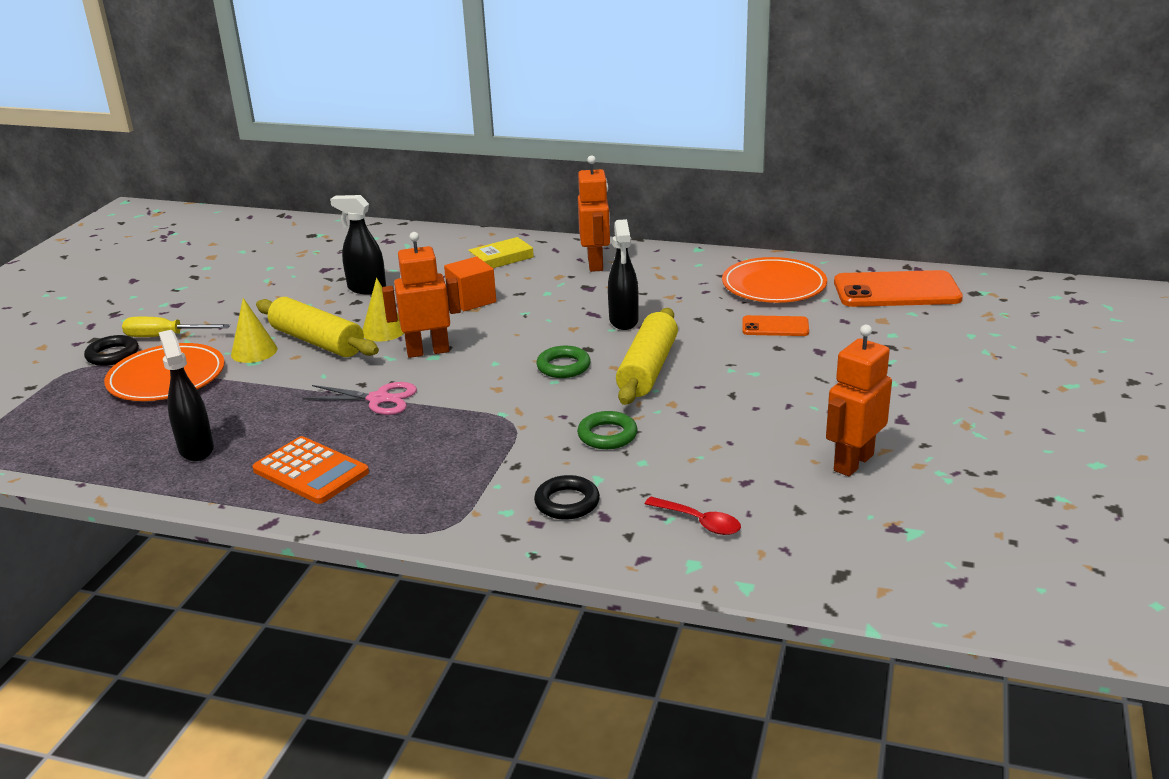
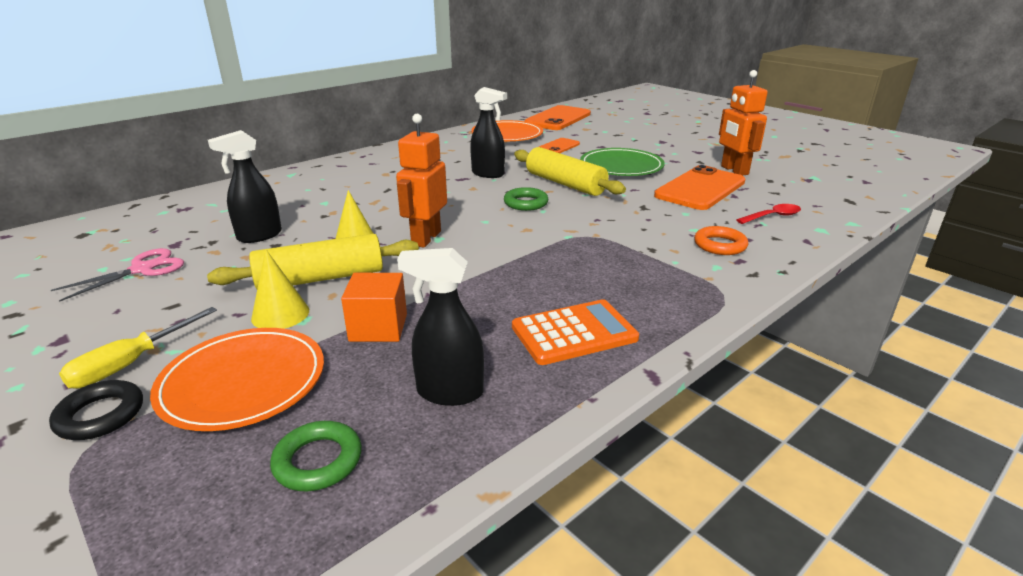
camera: 60 degrees left, 0 degrees up
(378, 399) = (479, 275): pink scissors -> pink scissors (142, 269)
(471, 300) = (367, 205): orange cube -> orange cube (378, 327)
(501, 258) = (317, 181): yellow book -> none
(567, 502) = (720, 245): black ring -> orange ring
(595, 264) = (389, 161): orange robot -> none
(607, 435) = (640, 213): green ring -> green ring (318, 461)
(740, 453) = (700, 189): none -> orange phone
(756, 384) = (621, 166): none -> green plate

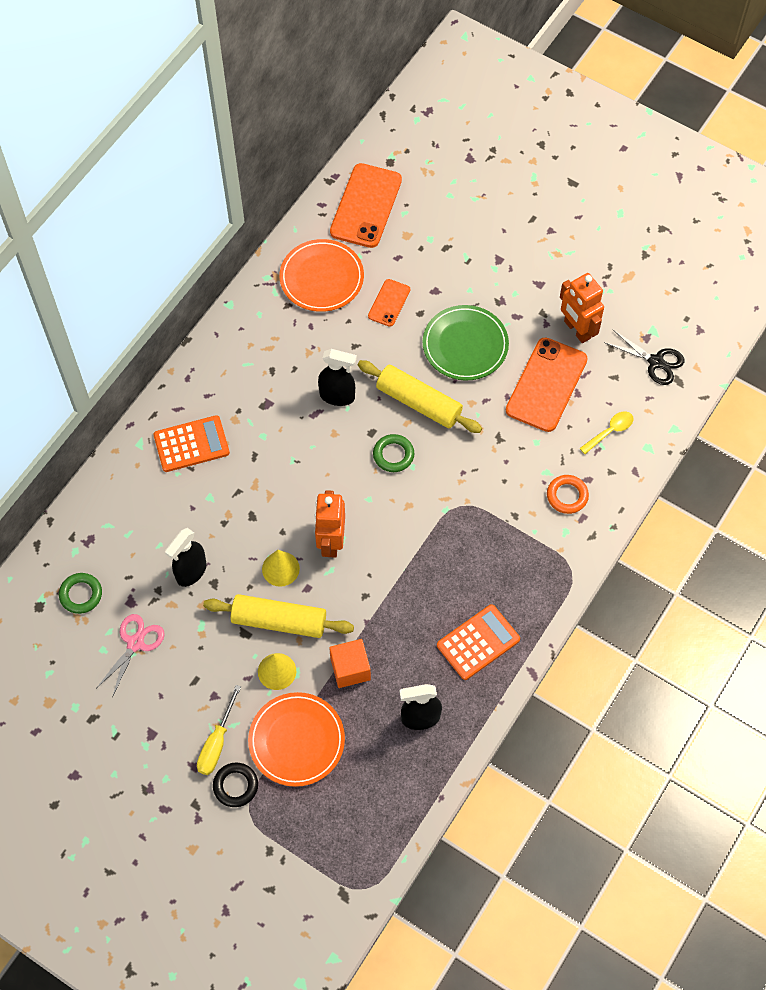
camera: 15 degrees left, 35 degrees up
(318, 461) = (373, 785): green ring -> green ring (81, 594)
(321, 278) = (279, 621): yellow rolling pin -> yellow rolling pin turned 45 degrees clockwise
(335, 179) = (191, 444): none -> orange calculator
(772, 216) = (610, 431): red spoon -> yellow spoon
(821, 190) = (656, 362): none -> black scissors

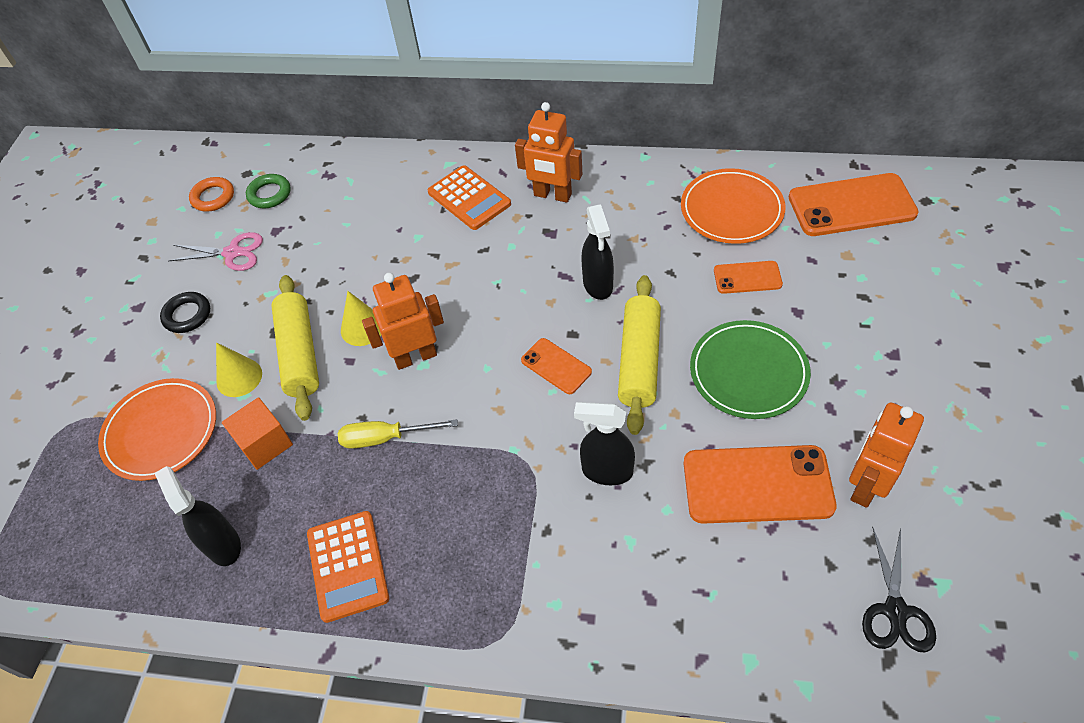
camera: 70 degrees right, 10 degrees down
(191, 572) = (327, 259): black spray bottle -> black spray bottle (606, 471)
(217, 743) = (141, 363): yellow screwdriver -> yellow screwdriver (385, 438)
(228, 385) = (552, 195): none -> orange robot
(235, 786) = (94, 400): black ring -> black ring (187, 315)
(393, 455) = (556, 366): green ring -> orange phone
(478, 642) = (348, 566): orange calculator -> orange calculator turned 45 degrees clockwise
(567, 496) = (609, 582): orange ring -> orange ring (213, 197)
(610, 431) = (741, 596): yellow spoon -> none

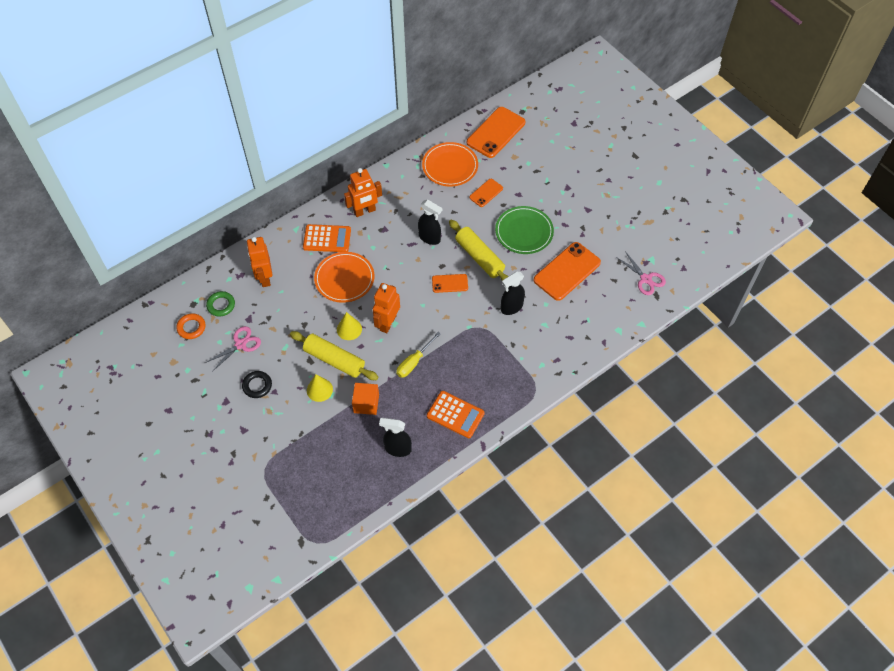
camera: 50 degrees left, 5 degrees up
(161, 431) = (313, 436): orange plate -> orange plate (344, 279)
(865, 485) = (601, 244): orange robot -> orange robot (264, 277)
(895, 611) = (645, 279): black scissors -> pink scissors

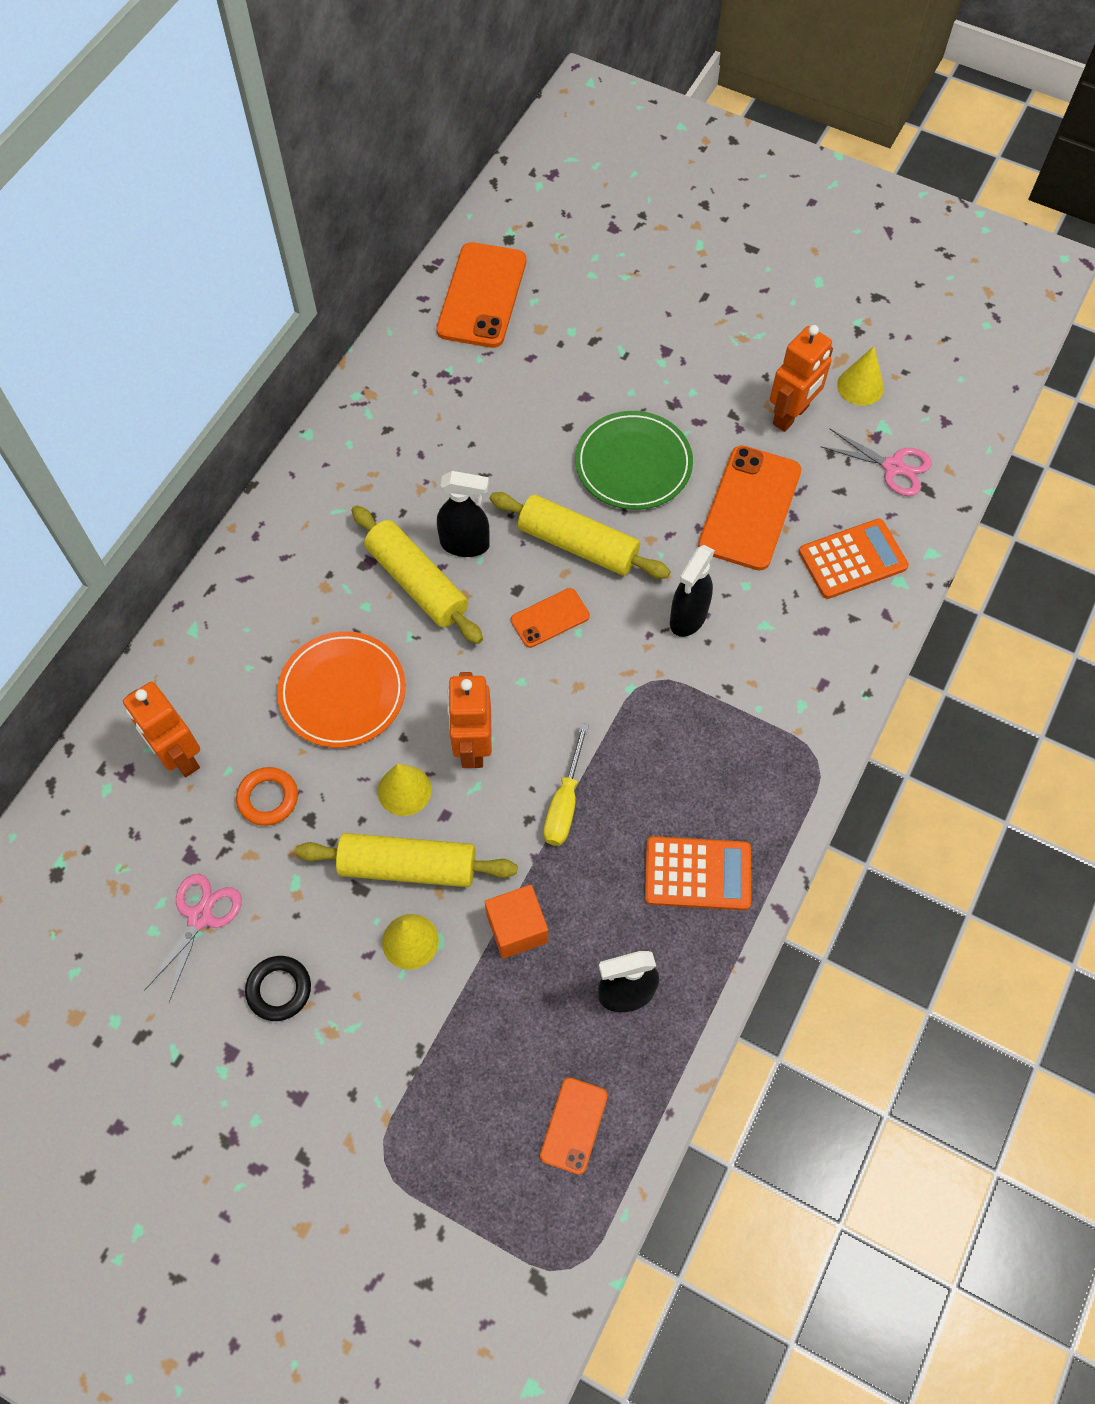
camera: 25 degrees left, 5 degrees up
(191, 327) = (78, 926): orange ring -> orange ring (268, 798)
(221, 305) = (117, 851): green ring -> none
(327, 239) = (266, 625): orange calculator -> orange calculator (852, 559)
(364, 211) = (312, 541): orange robot -> orange robot (791, 415)
(400, 246) = (417, 582): none -> yellow rolling pin
(450, 166) = (430, 391): orange plate -> none
(486, 193) = (524, 416): orange phone -> orange phone (574, 1125)
(651, 237) = (860, 386): none -> yellow cone

